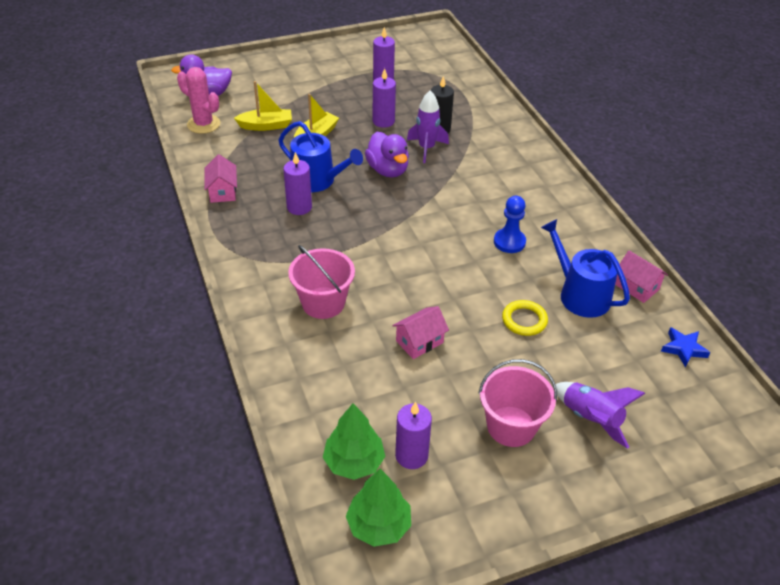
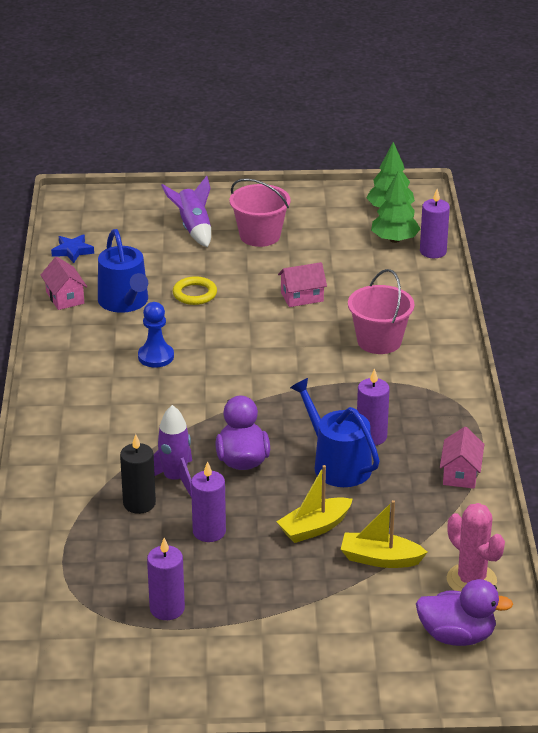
camera: 160 degrees left, 10 degrees down
(411, 455) = (348, 235): purple candle -> purple candle (433, 251)

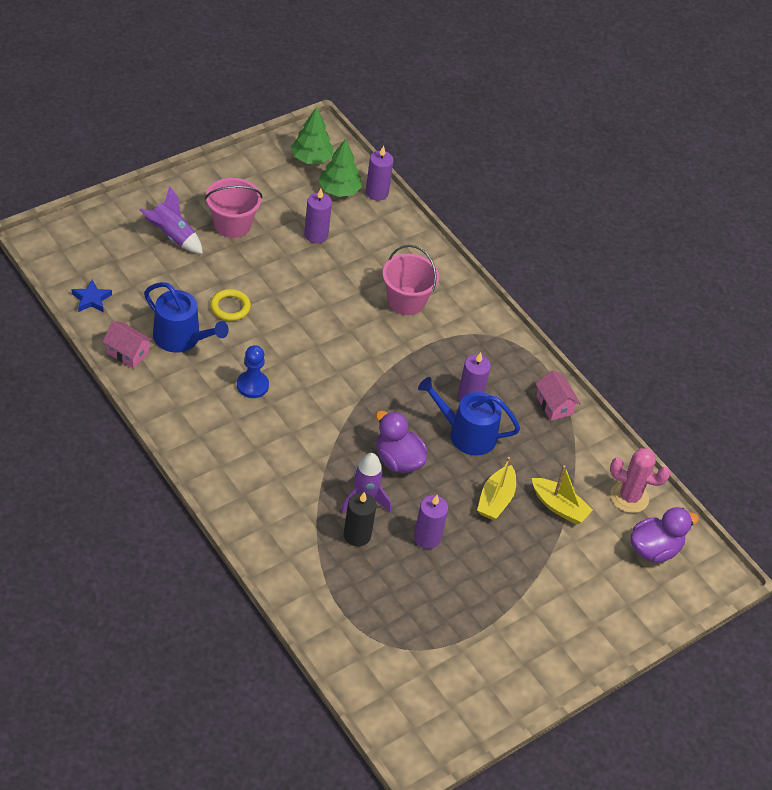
camera: 40 degrees left, 15 degrees up
(167, 609) = (453, 621): purple candle -> purple candle (316, 235)
(302, 297) = (315, 278): pink house -> none
(380, 559) = (559, 507): yellow boat -> yellow boat turned 120 degrees counterclockwise

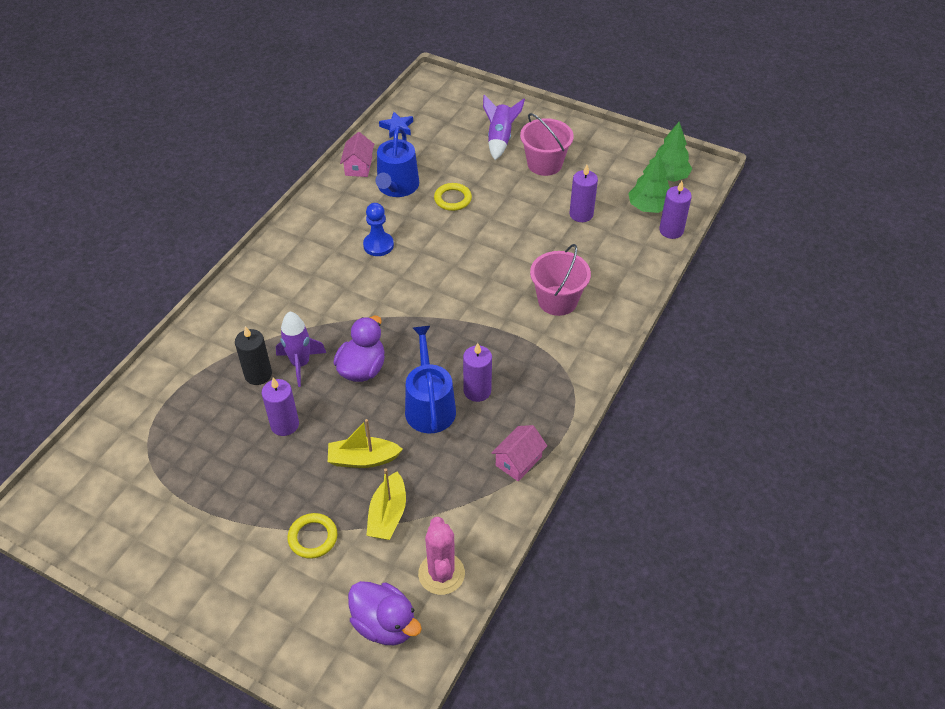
camera: 70 degrees right, 0 degrees up
(554, 563) = (313, 537): none -> yellow ring

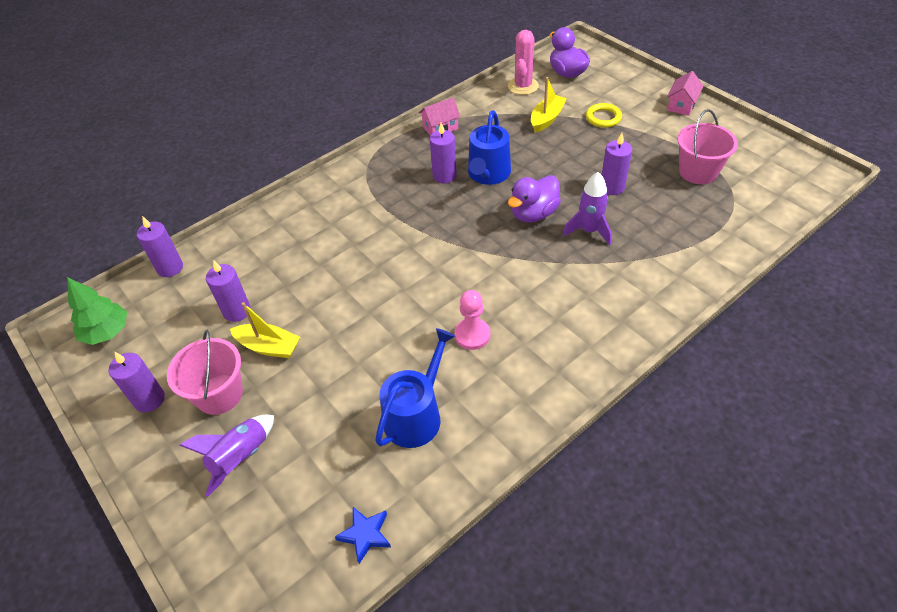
camera: 155 degrees left, 0 degrees up
(258, 374) = (630, 231): black candle -> none
(358, 166) = (452, 469): pink house -> pink house (681, 105)
(363, 459) = (554, 152): yellow boat -> yellow boat (269, 347)
(378, 245) = (472, 335): blue pawn -> pink pawn
(452, 199) = (359, 374): yellow ring -> none
(557, 300) = (330, 229): pink bucket -> pink bucket (698, 172)
(590, 150) = (149, 399): none -> purple candle
(648, 207) = (164, 300): green tree -> none

